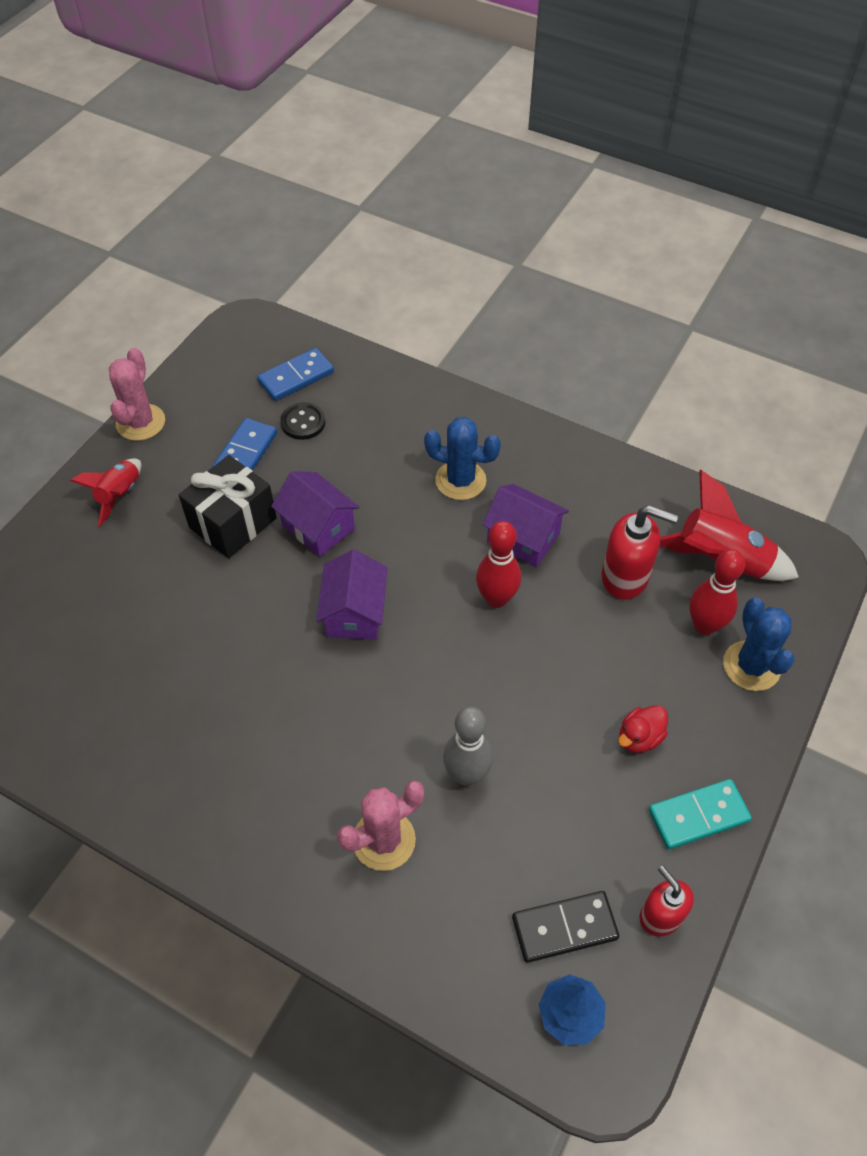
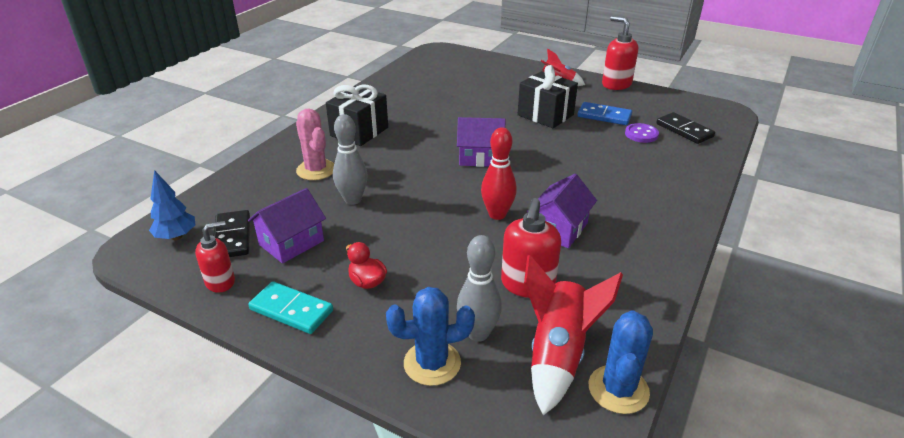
camera: 90 degrees right, 20 degrees down
(140, 422) = (616, 84): pink cactus -> red soap dispenser
(260, 788) = (359, 132): none -> black gift
(296, 377) = (684, 130): blue domino -> black domino
(303, 422) = (641, 134): black button -> purple button
(318, 527) = (549, 142): purple house -> purple house (291, 243)
(460, 480) = (610, 199): blue cactus -> blue cactus (618, 389)
(698, 815) = (291, 310): turquoise domino -> turquoise domino turned 45 degrees counterclockwise
(704, 625) = (478, 333): red bowling pin -> grey bowling pin

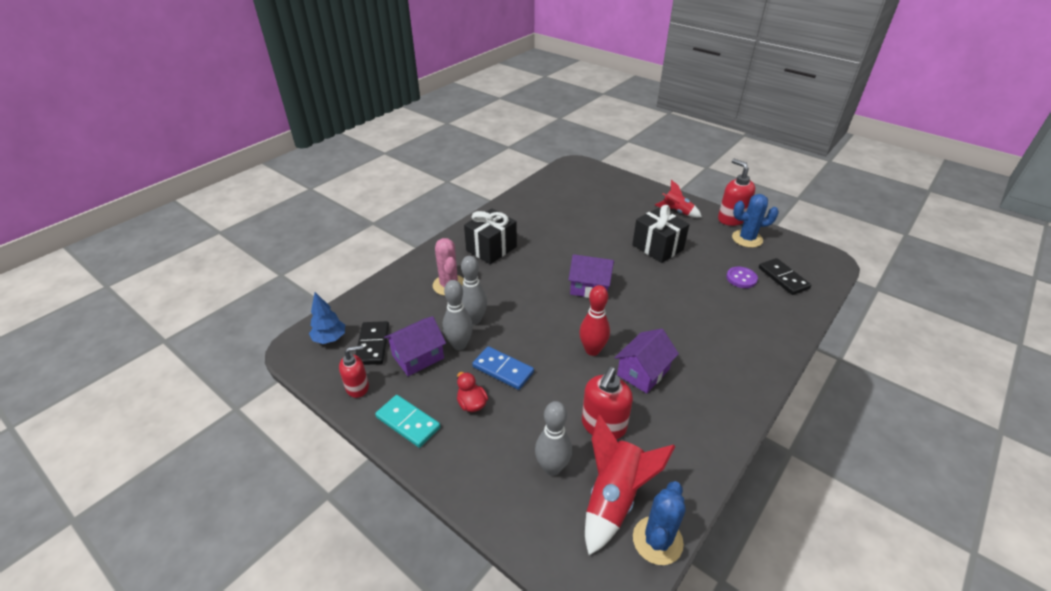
camera: 10 degrees right, 5 degrees up
(340, 225) = (459, 344): none -> grey bowling pin
(432, 363) = (509, 490): blue cactus -> blue cactus (747, 239)
(604, 116) = (711, 254): blue domino -> blue domino (503, 370)

